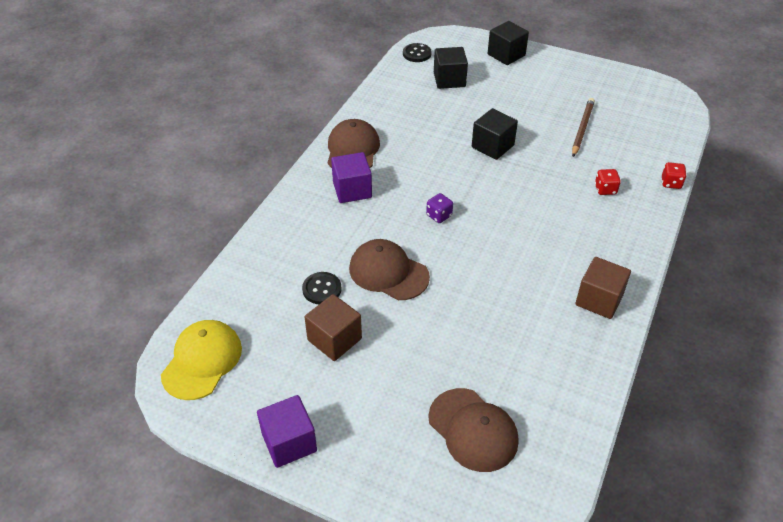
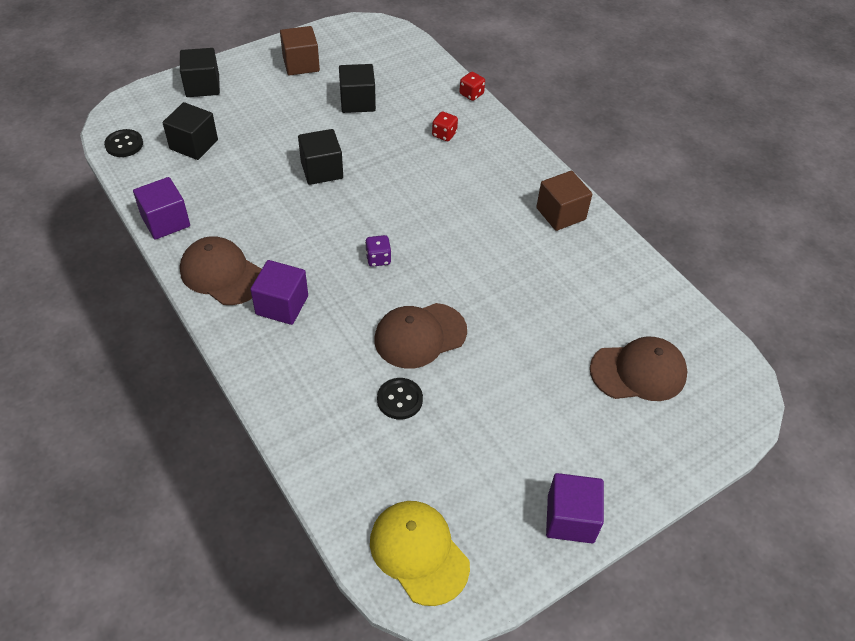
camera: 60 degrees left, 5 degrees up
(334, 339) = (472, 421): brown cube -> brown cube (301, 64)
(372, 104) = (166, 221): none -> purple cube
(582, 129) = (357, 102): brown pencil -> black cube

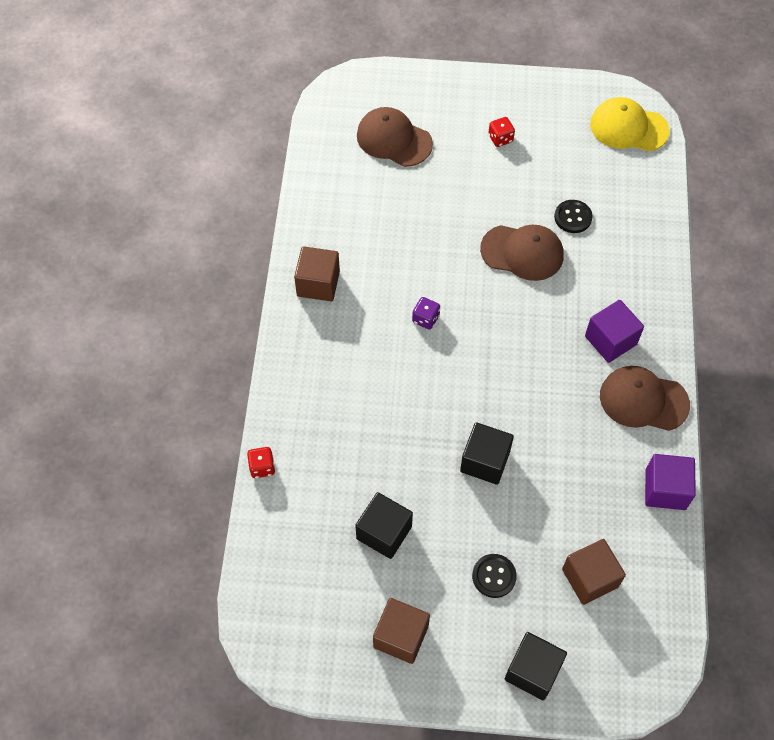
camera: 140 degrees left, 10 degrees up
(124, 144) = (662, 626): black button -> black button (494, 576)
(194, 144) = (589, 578): black cube -> brown cube
(222, 274) = (643, 400): brown cap -> brown cap turned 120 degrees clockwise
(378, 259) = (504, 335): purple dice -> purple dice (425, 319)
(419, 552) = (628, 127): yellow cap -> yellow cap turned 105 degrees clockwise
(444, 134) = (336, 431): red dice -> red dice (500, 138)
(570, 518) = (523, 92): purple cube -> none

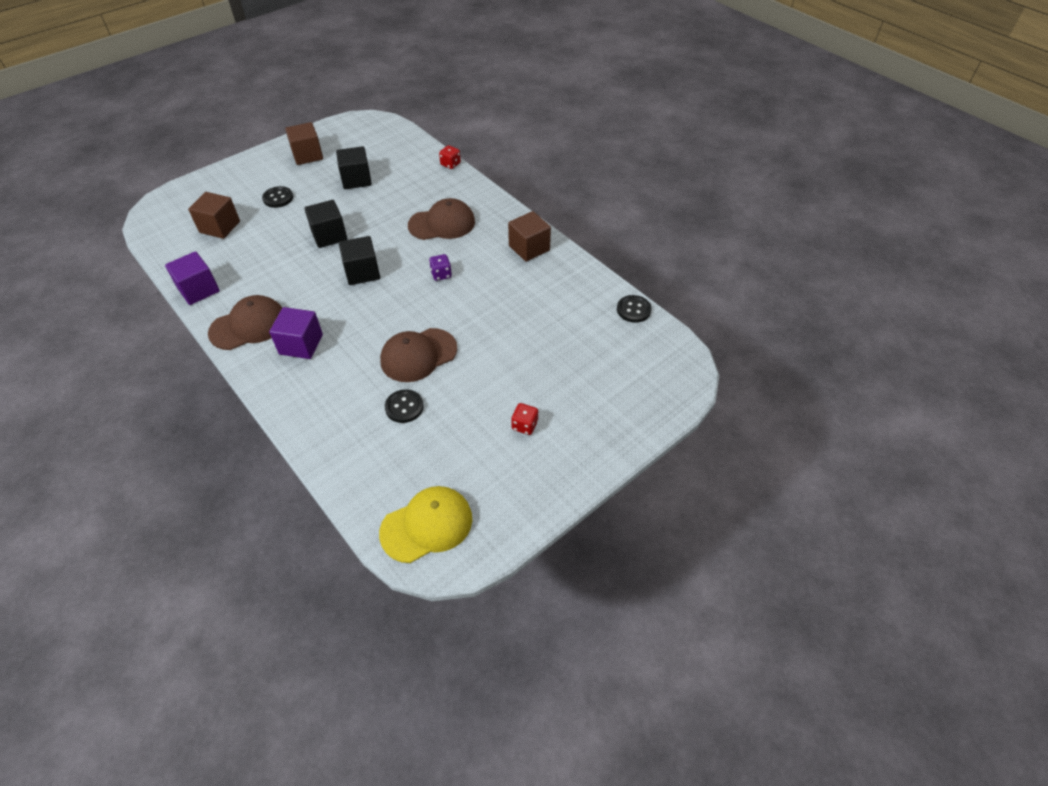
camera: 135 degrees right, 10 degrees down
(313, 157) = (633, 310): none -> black button
(394, 139) = (600, 362): brown cap -> brown cap (442, 224)
(532, 671) = (225, 180): black cube -> black cube (362, 272)

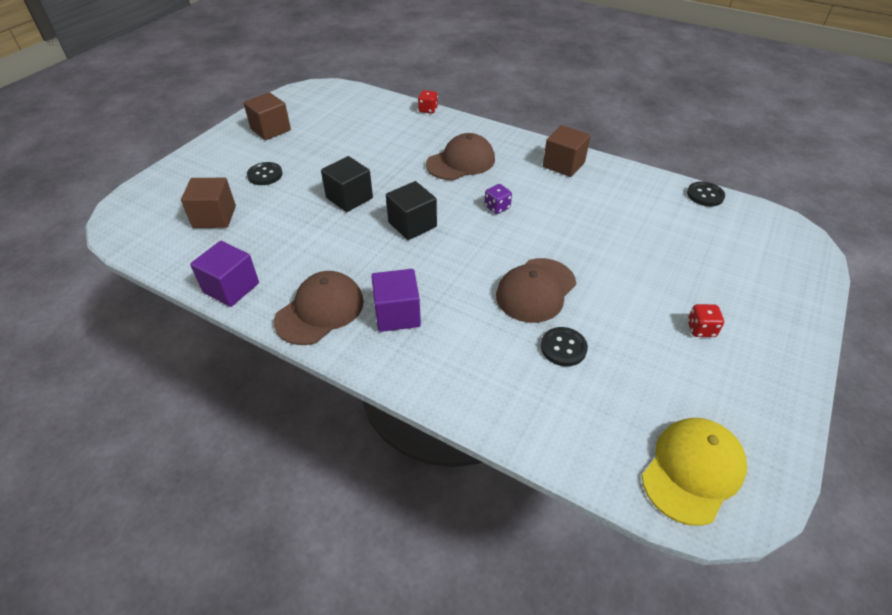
camera: 20 degrees left, 5 degrees down
(356, 179) = (341, 141): black cube -> none

